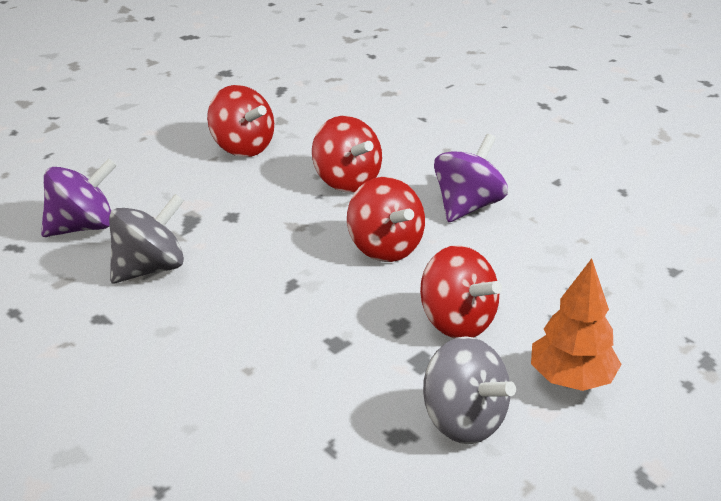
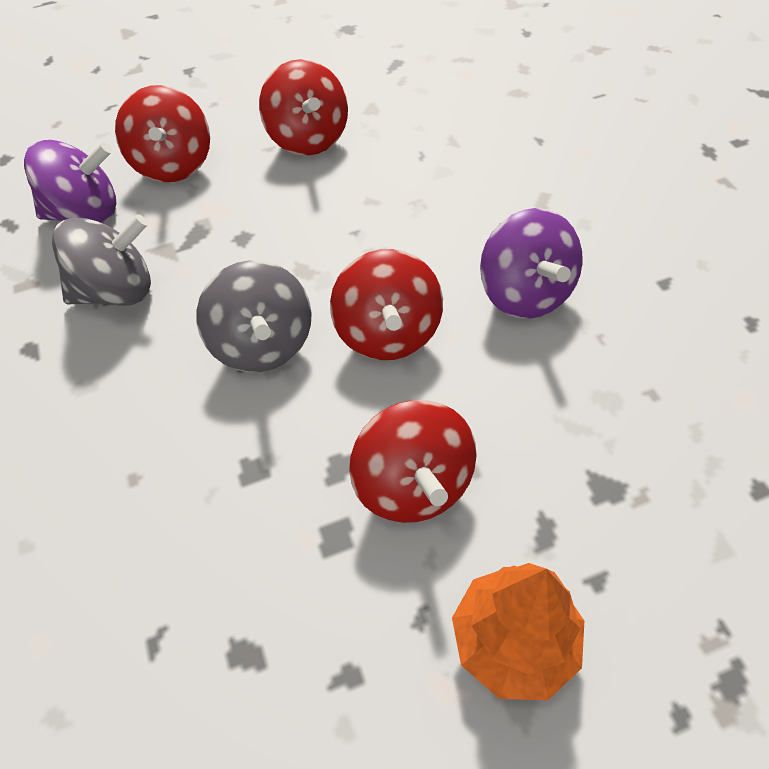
camera: 25 degrees right, 20 degrees up
(346, 181) = (397, 217): red spinning top -> red spinning top (174, 165)
(463, 420) = (334, 661): grey spinning top -> grey spinning top (263, 345)
(467, 206) = (525, 294): purple spinning top -> purple spinning top turned 105 degrees clockwise

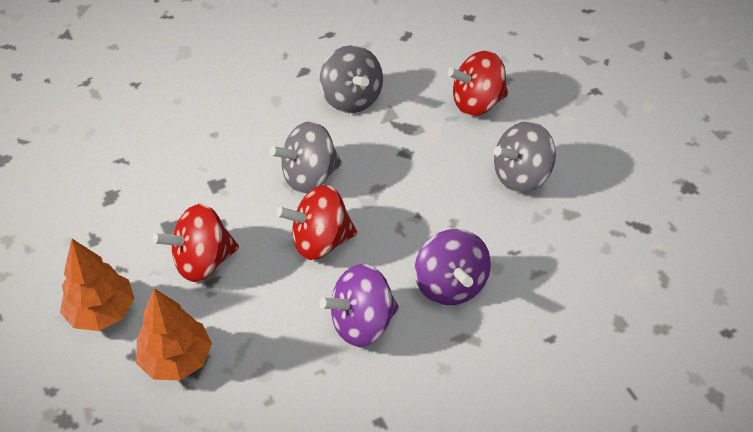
camera: 80 degrees right, 5 degrees down
(86, 213) = (420, 69): purple spinning top -> purple spinning top (449, 285)
(308, 139) = (520, 176): red spinning top -> grey spinning top
(599, 513) = (176, 359): none -> orange tree

